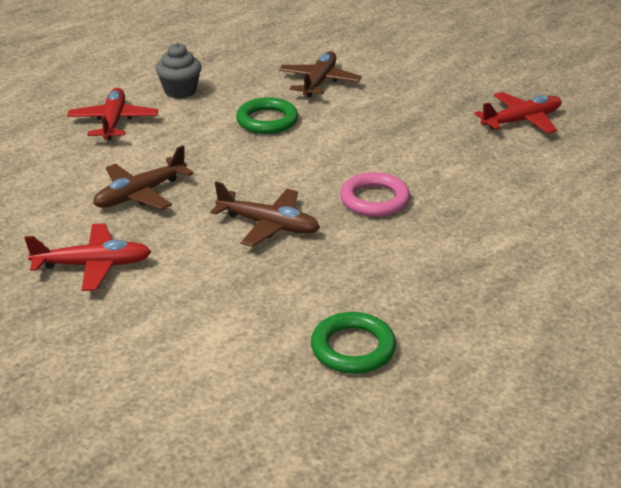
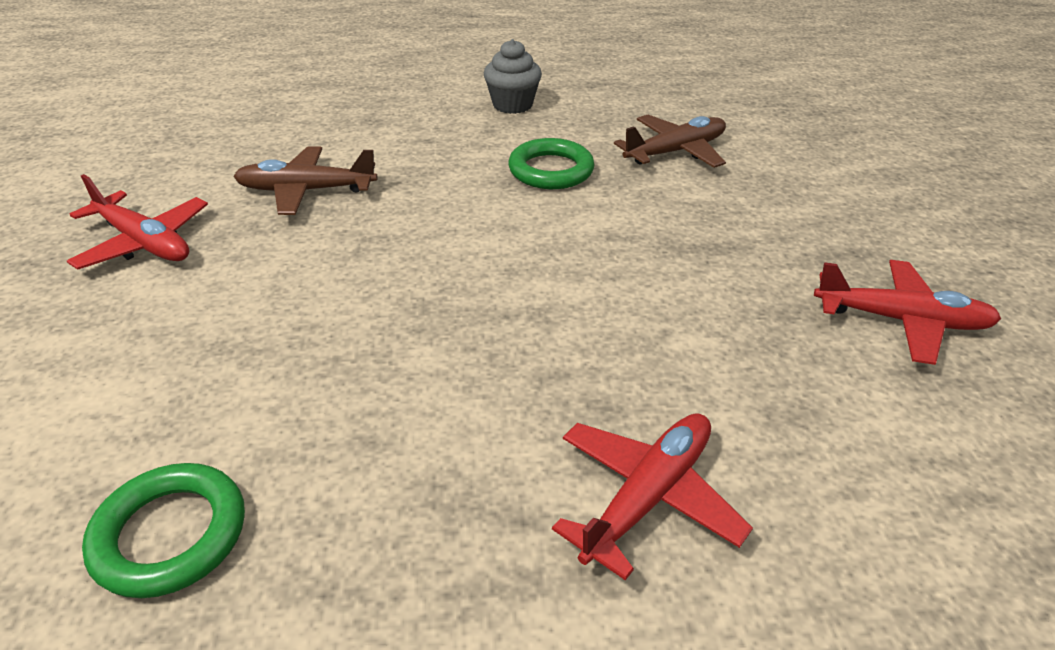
camera: 40 degrees right, 5 degrees up
(113, 122) = (404, 110): red plane -> red plane (647, 496)
(268, 225) = (361, 292): brown plane -> none
(374, 200) = (526, 327): pink ring -> none

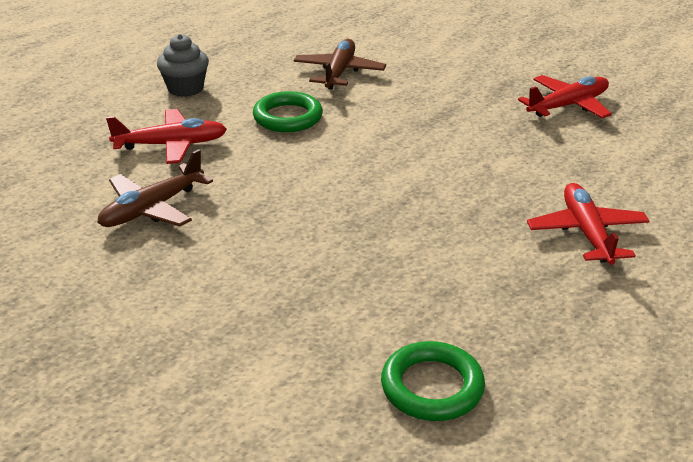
camera: 45 degrees left, 5 degrees down
(144, 242) = (103, 298): red plane -> red plane (171, 145)

